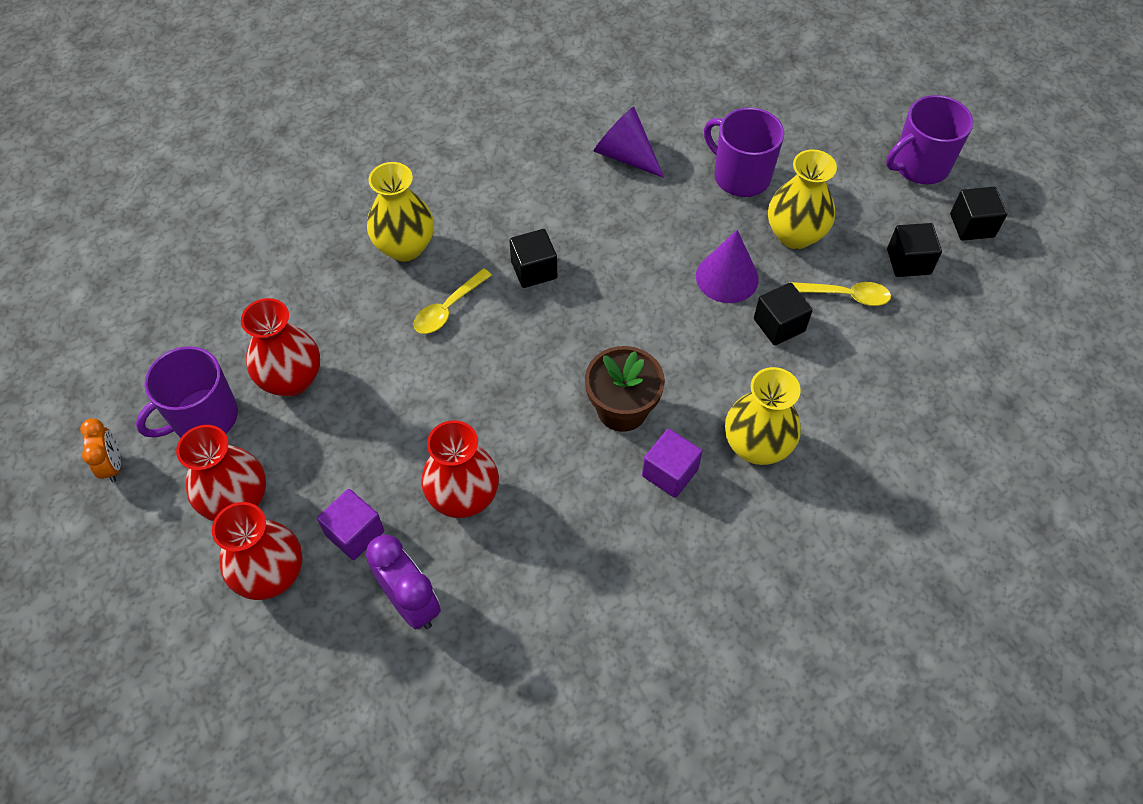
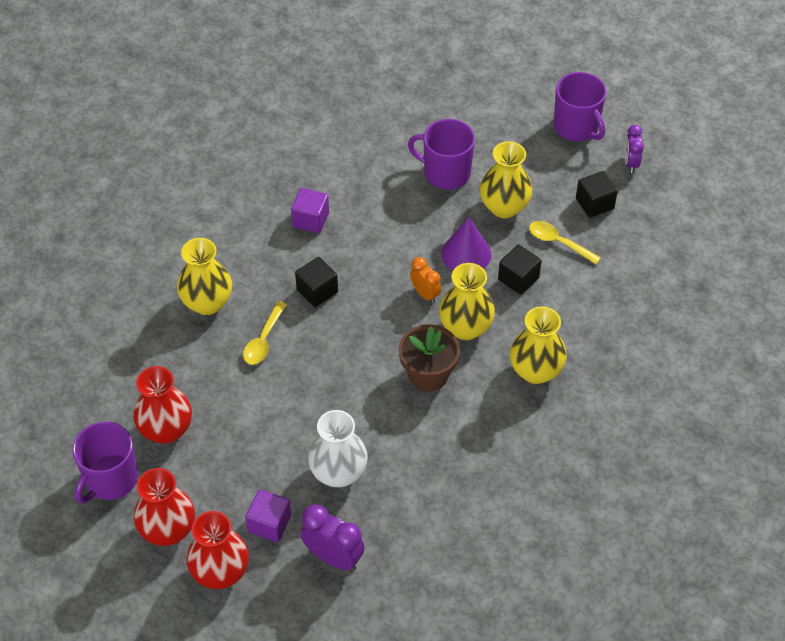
camera: 20 degrees left, 5 degrees down
(113, 465) = (56, 536): orange clock -> orange clock (425, 294)
(463, 497) = (338, 473): red vase -> white vase
(625, 155) = (350, 181): purple cone -> none
(670, 472) = (481, 409): purple cube -> purple cube (310, 220)
(691, 365) = (465, 327): none -> yellow vase
(845, 295) = (558, 242): yellow spoon -> yellow spoon turned 135 degrees counterclockwise
(919, 165) = (576, 127): purple mug -> purple mug turned 75 degrees counterclockwise
(972, 225) = (630, 163): black cube -> purple clock

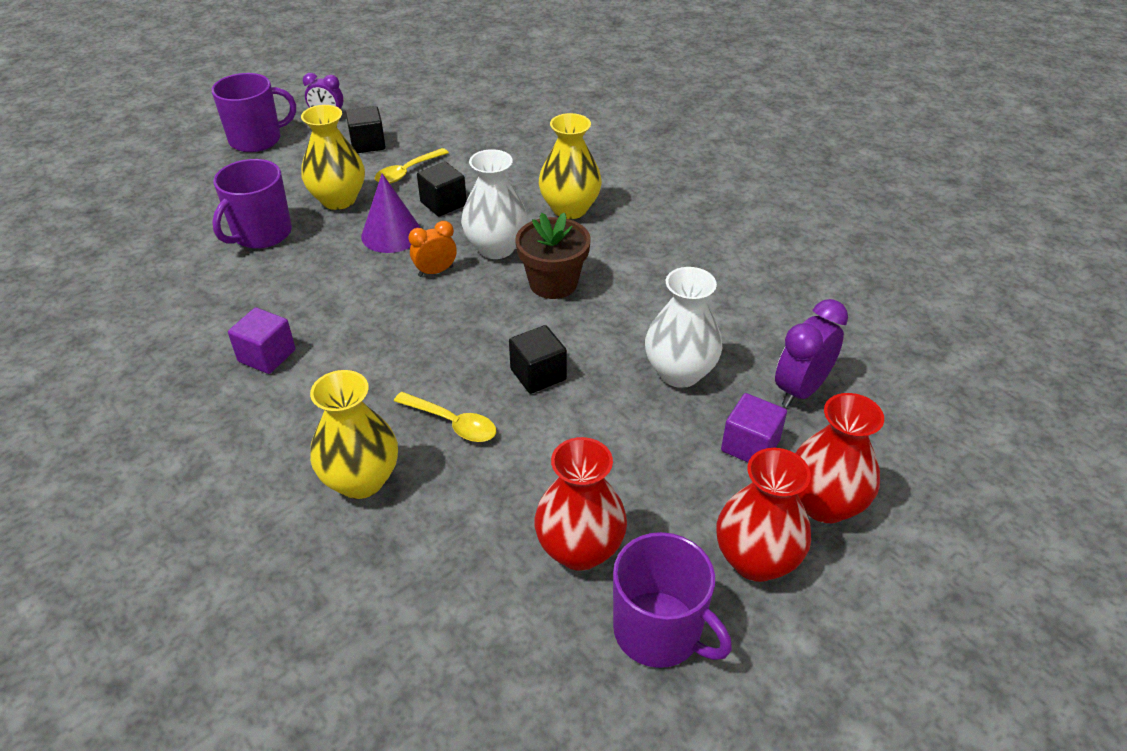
camera: 80 degrees left, 10 degrees down
(317, 291) = (391, 362): black cube -> black cube (538, 374)
(465, 327) = (496, 248): yellow vase -> white vase

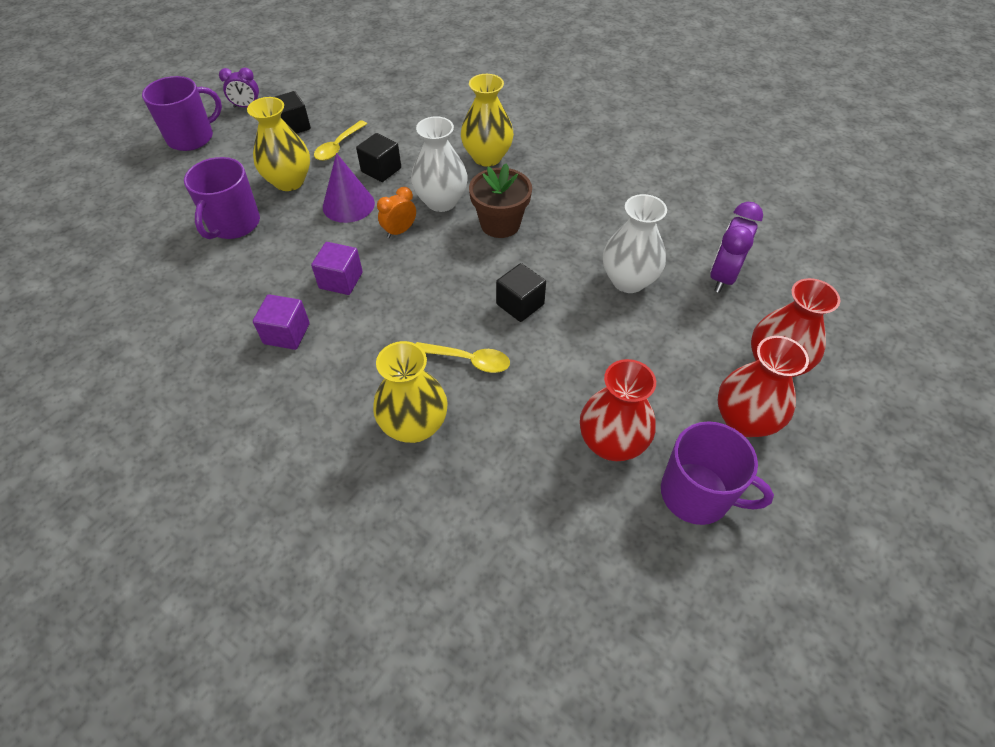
camera: 15 degrees left, 10 degrees up
(750, 445) = (704, 329): purple cube -> purple cube (341, 280)

